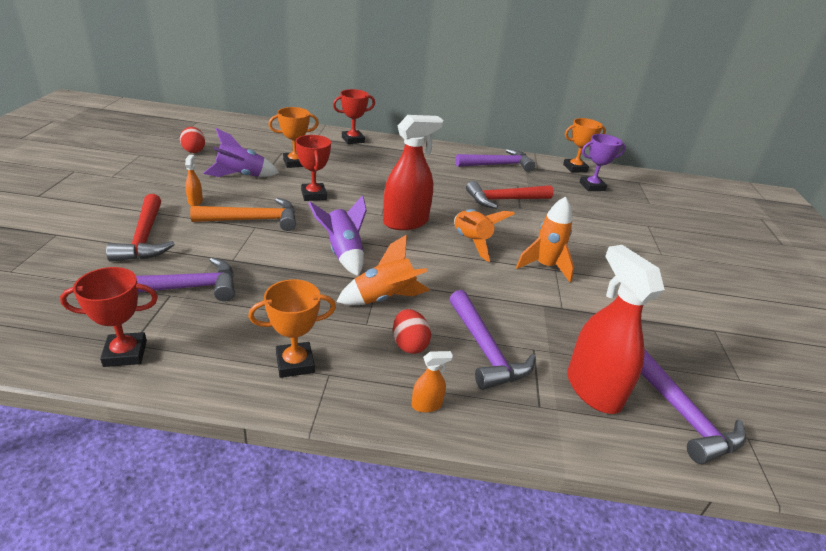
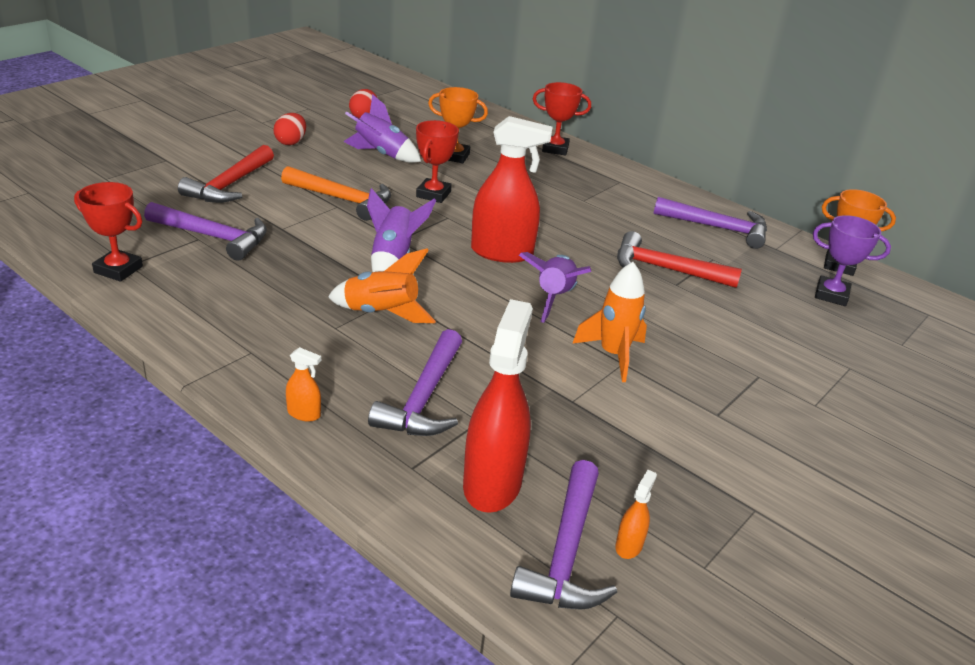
camera: 35 degrees right, 0 degrees up
(195, 201) = (309, 166): orange spray bottle -> orange spray bottle (629, 545)
(295, 363) = (233, 331): orange trophy -> none
(409, 344) = (353, 361): red egg -> red egg (291, 142)
(471, 242) = (554, 298): orange rocket -> purple rocket

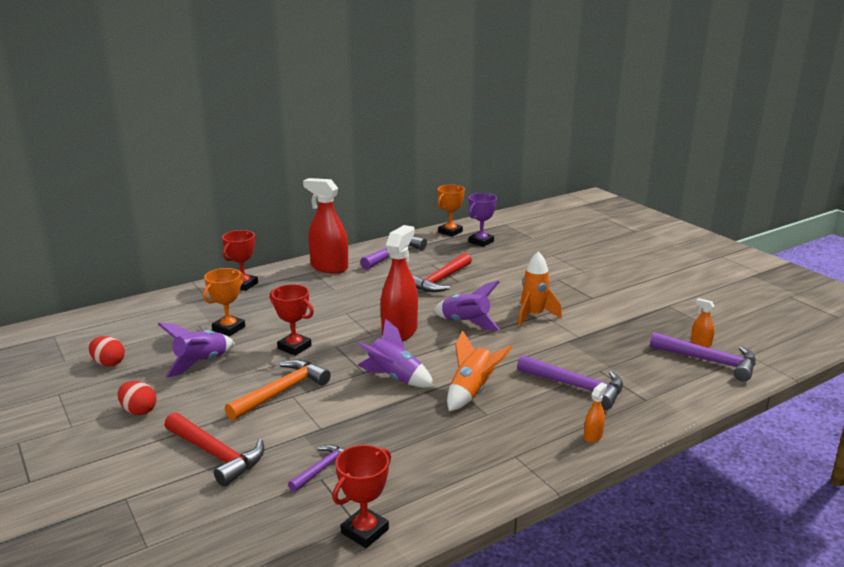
camera: 70 degrees left, 10 degrees down
(214, 237) = (322, 468): purple hammer -> purple hammer, size x0.58
(492, 483) = (657, 374): red spray bottle -> red spray bottle (329, 267)

